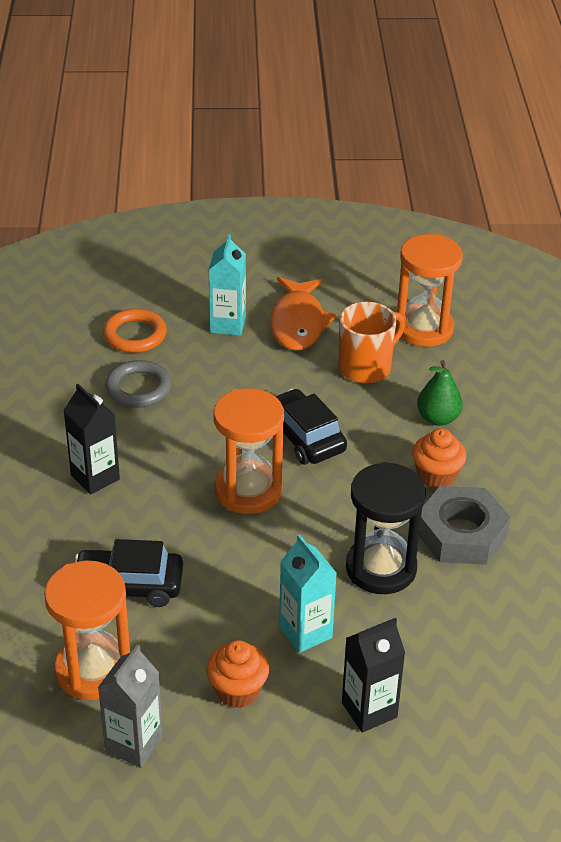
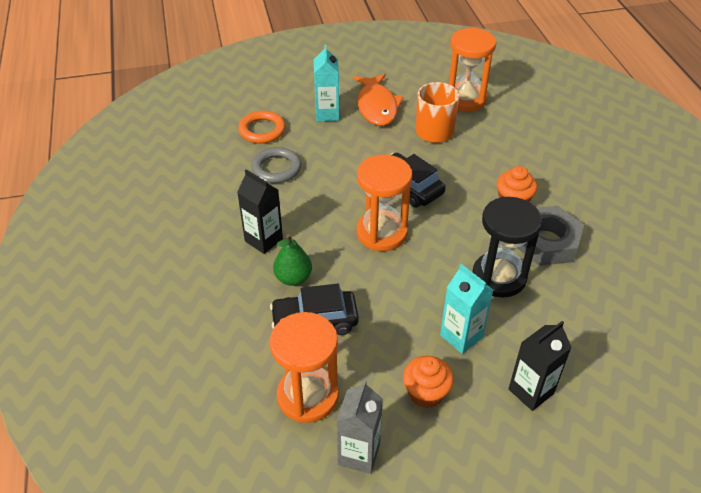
camera: 10 degrees left, 5 degrees up
(438, 418) = (498, 160): green pear -> green pear (293, 278)

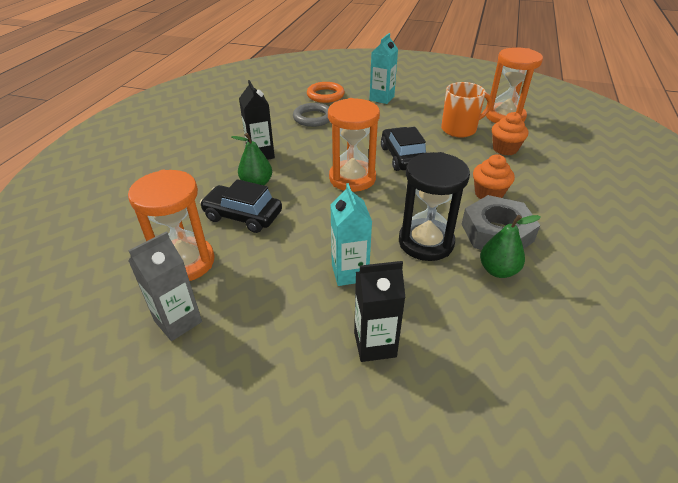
camera: 30 degrees right, 5 degrees down
(377, 106) = (425, 103): orange fish -> none
(426, 393) = (277, 302): orange cupcake -> orange cupcake (505, 149)
(571, 280) = (498, 270): none -> green pear

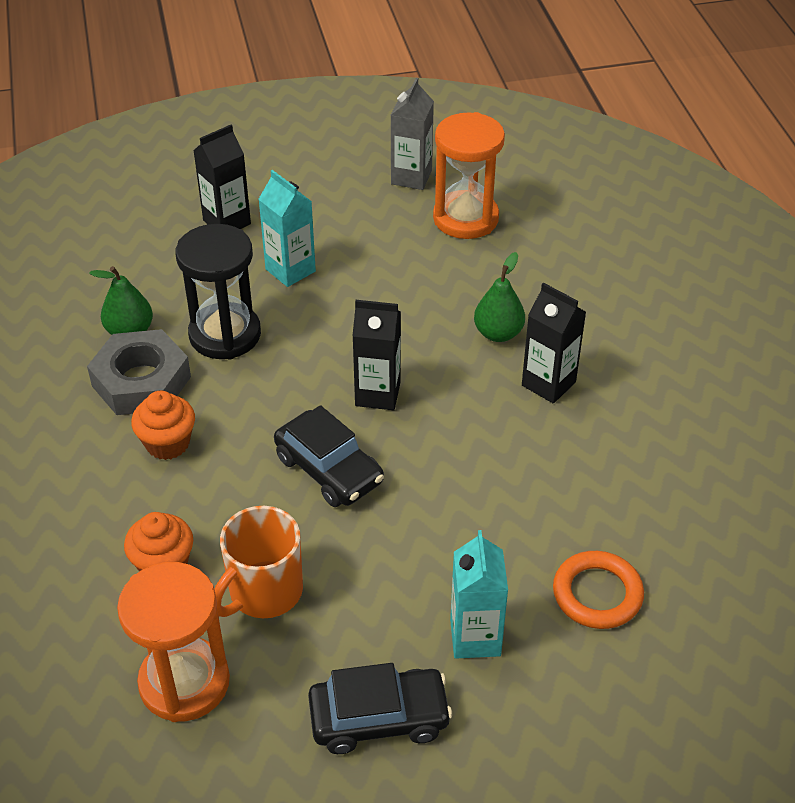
camera: 150 degrees right, 5 degrees up
(243, 216) = (465, 285): black car -> black car (379, 718)
(313, 118) = (553, 506): grey ring -> none
(352, 178) = (377, 394): orange hourglass -> black carton

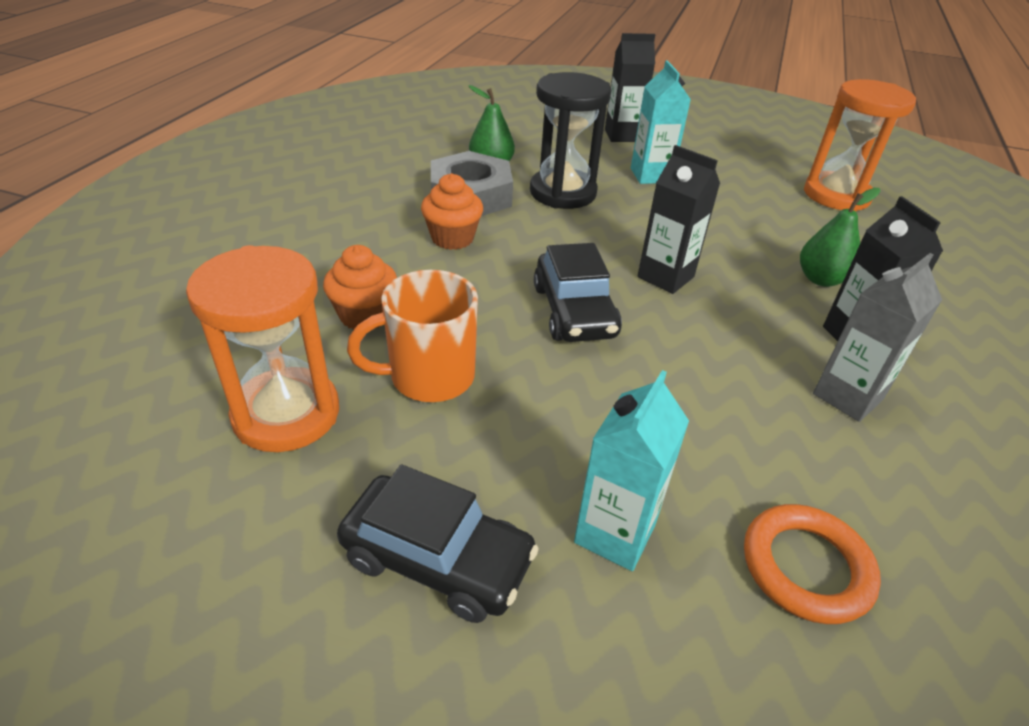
camera: 30 degrees right, 5 degrees down
(411, 177) = (800, 157): grey carton -> grey carton (847, 396)

